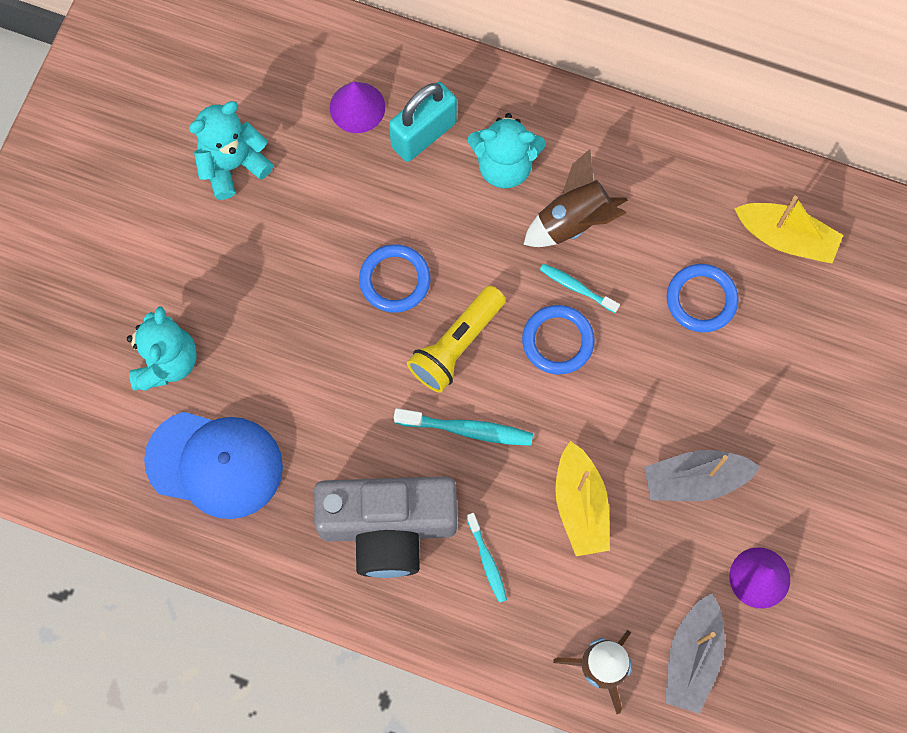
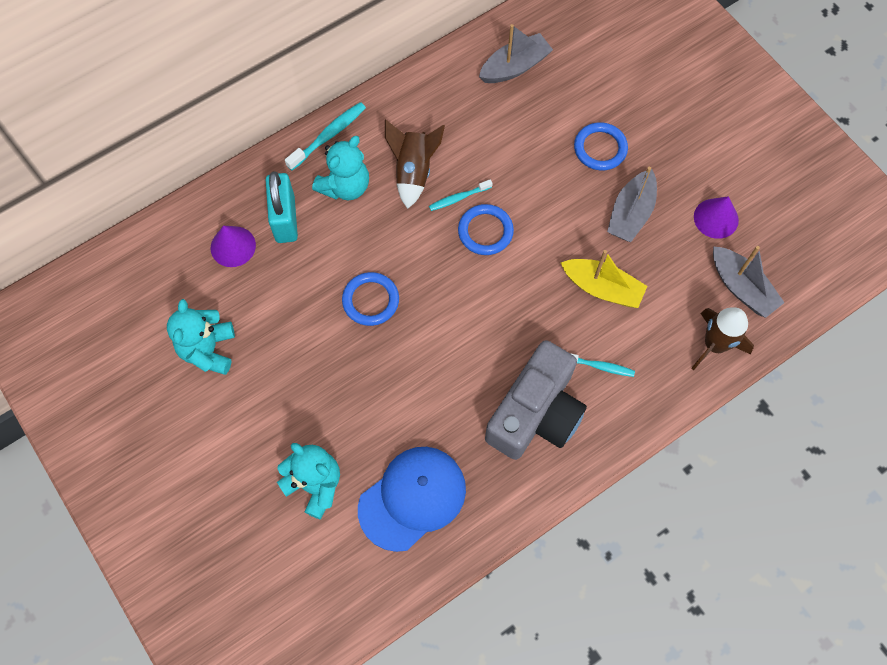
camera: 55 degrees left, 5 degrees down
(456, 345) = (443, 292): yellow flashlight -> none
(467, 429) = (505, 322): turquoise toothbrush -> turquoise toothbrush (328, 136)
(701, 299) = (519, 135): blue ring -> blue ring (600, 148)
(785, 238) = (515, 67): yellow boat -> grey boat

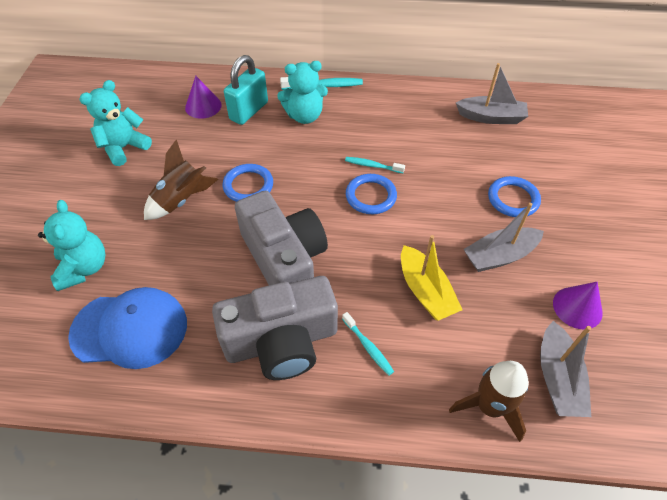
camera: 40 degrees right, 15 degrees down
(413, 171) = (357, 133): brown rocket -> brown rocket (181, 200)
(471, 345) = (284, 259): none -> grey camera

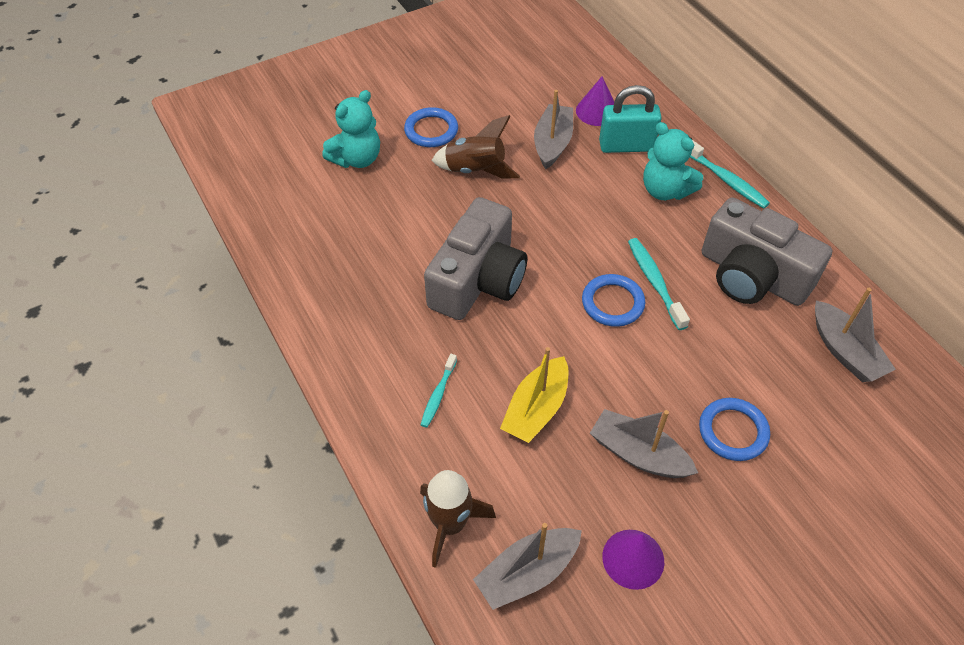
camera: 55 degrees right, 0 degrees up
(124, 148) = (494, 95): turquoise teddy bear -> none
(130, 329) = (328, 224): blue cap -> none
(205, 144) = (552, 143): none -> grey boat
(248, 186) = (535, 204): blue ring -> blue ring (431, 130)
(281, 341) = (394, 328): grey camera -> grey camera (752, 275)
(372, 166) = (654, 282): turquoise toothbrush -> turquoise toothbrush, size x1.54

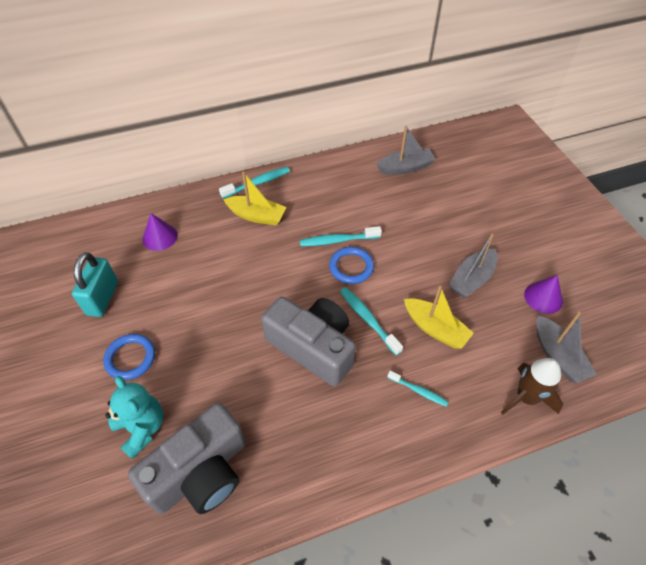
camera: 80 degrees left, 0 degrees up
(476, 170) = (193, 330): brown rocket -> none
(532, 331) = (368, 319): none -> turquoise toothbrush
(552, 143) = (183, 272): grey boat -> none
(626, 146) = (205, 227): turquoise padlock -> turquoise padlock (103, 298)
(665, 190) = (256, 216): turquoise teddy bear -> yellow boat
(733, 431) = (457, 230): blue ring -> none
(752, 275) = (342, 191): grey camera -> grey camera (200, 472)

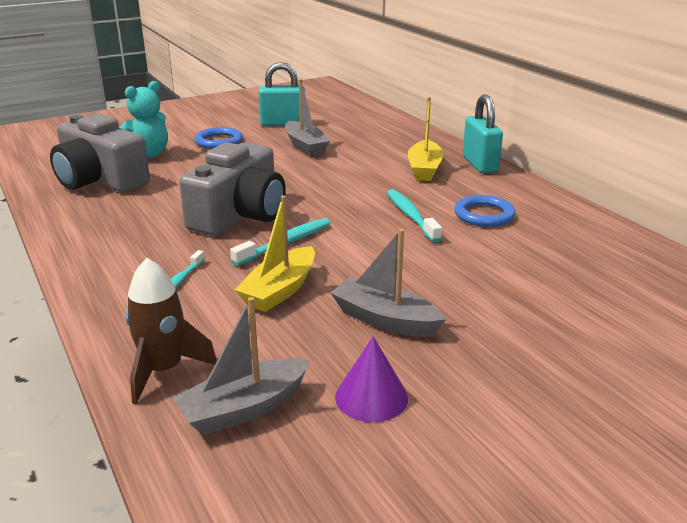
camera: 80 degrees right, 25 degrees down
(160, 237) = (367, 133): purple cone -> none
(257, 183) = (479, 164): turquoise toothbrush -> turquoise padlock
(351, 267) = (368, 227): blue ring -> blue ring (484, 215)
(405, 168) = (601, 255): grey boat -> grey boat (305, 146)

